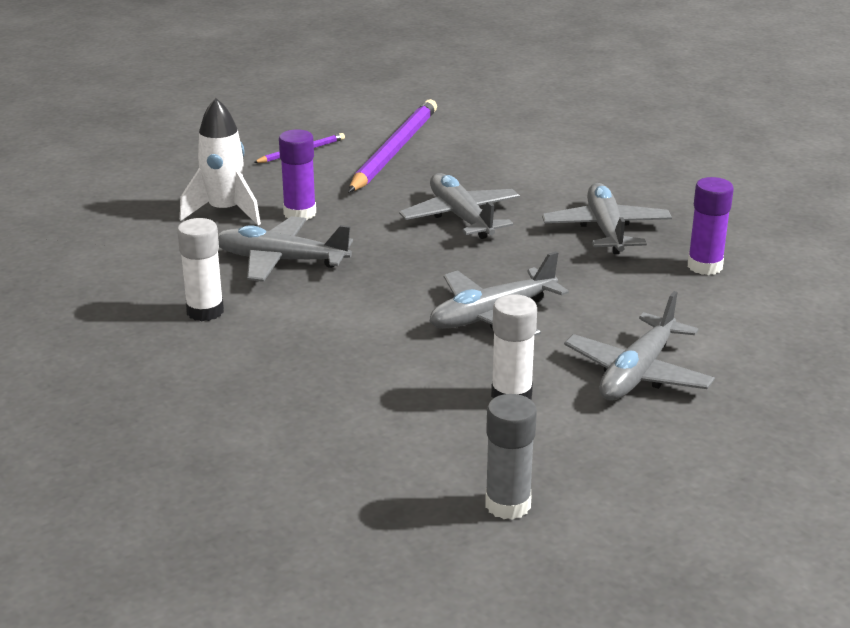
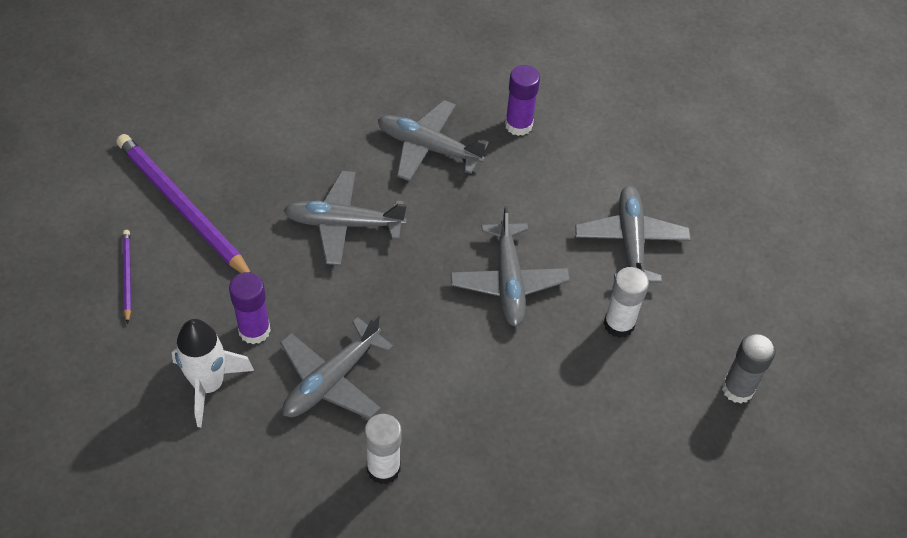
camera: 65 degrees left, 25 degrees up
(637, 373) = (630, 241): grey plane -> grey plane turned 150 degrees counterclockwise

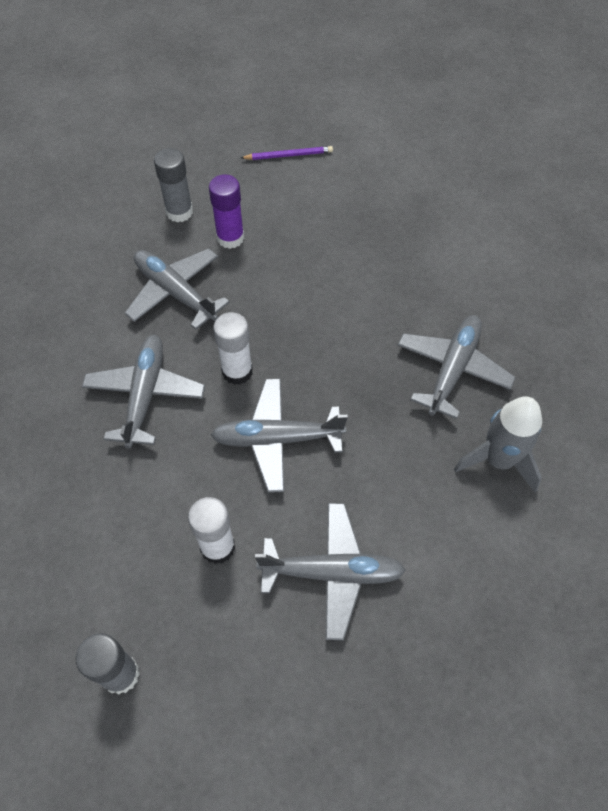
camera: 95 degrees right, 5 degrees up
(182, 208) = (361, 183): purple pencil -> none
(209, 385) = (179, 212): white rocket -> grey glue stick
(343, 224) = (347, 297): grey plane -> grey plane (145, 394)
(383, 468) = (82, 331): white glue stick -> white glue stick (237, 371)
(518, 125) = (498, 460): purple glue stick -> grey rocket

